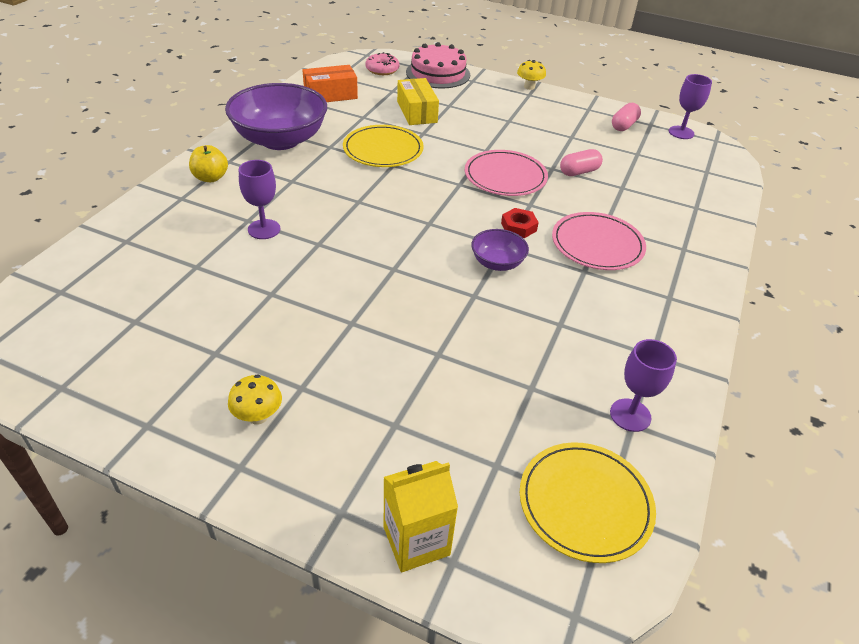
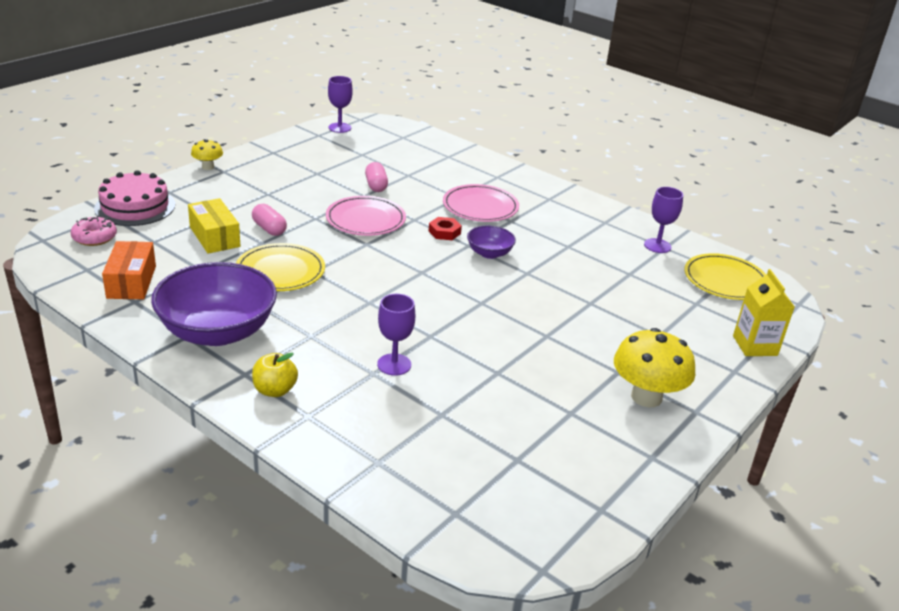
camera: 75 degrees left, 10 degrees down
(258, 416) = (646, 397): yellow mushroom -> yellow mushroom, size x1.87
(417, 112) = (215, 237): yellow box -> yellow box turned 60 degrees clockwise
(624, 125) = (313, 146): pink capsule -> pink capsule (269, 229)

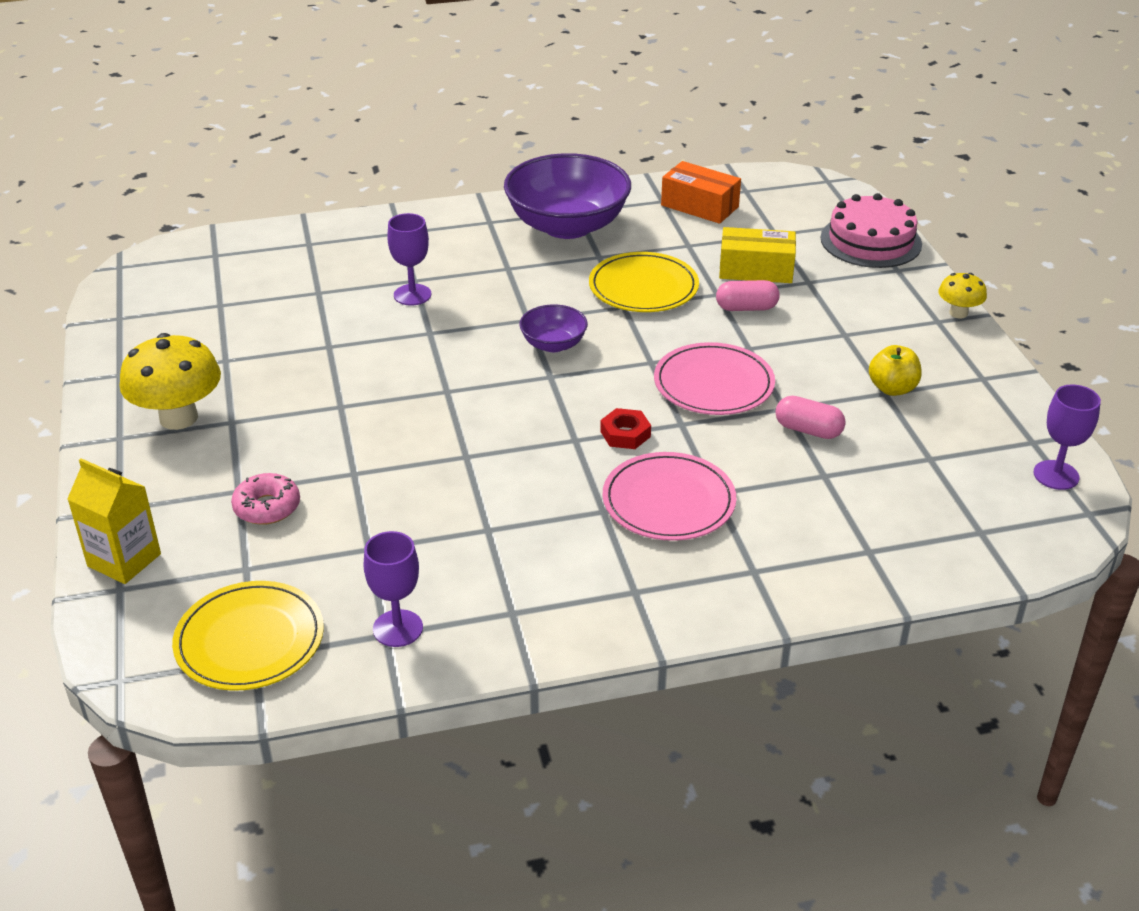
camera: 130 degrees right, 5 degrees up
(94, 237) = (811, 206): pink donut -> pink donut (267, 507)
(275, 390) = (450, 228): yellow apple -> yellow apple (892, 388)
(489, 253) = (539, 447): purple bowl -> purple bowl (553, 344)

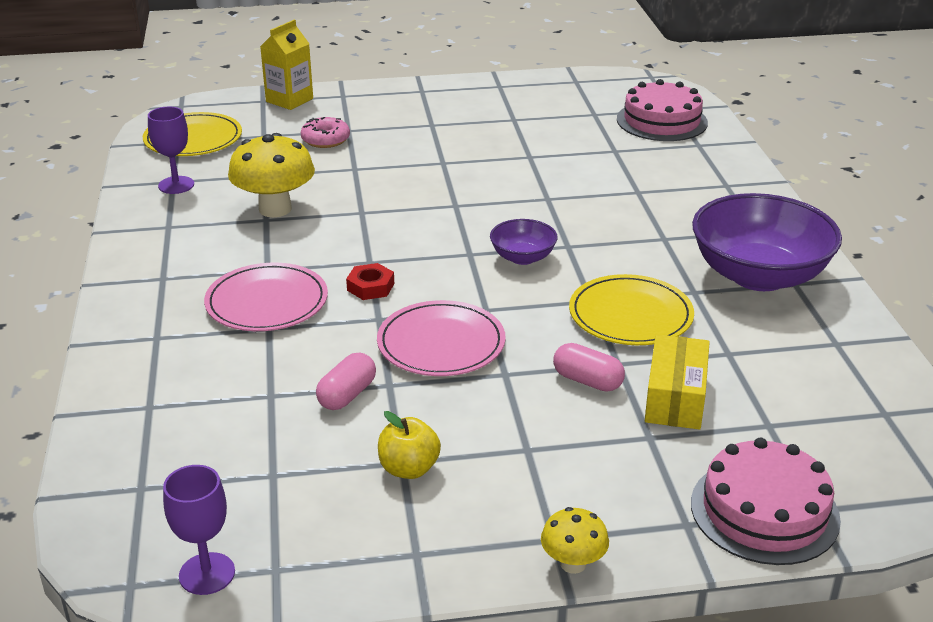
camera: 95 degrees right, 5 degrees down
(178, 418) = (440, 107): yellow mushroom -> yellow mushroom (275, 209)
(246, 263) = (661, 121): none -> pink cake
(412, 295) = (611, 191): purple goblet -> none
(699, 206) = (830, 370): orange box -> none
(746, 308) = (587, 381): pink capsule -> pink capsule turned 60 degrees counterclockwise

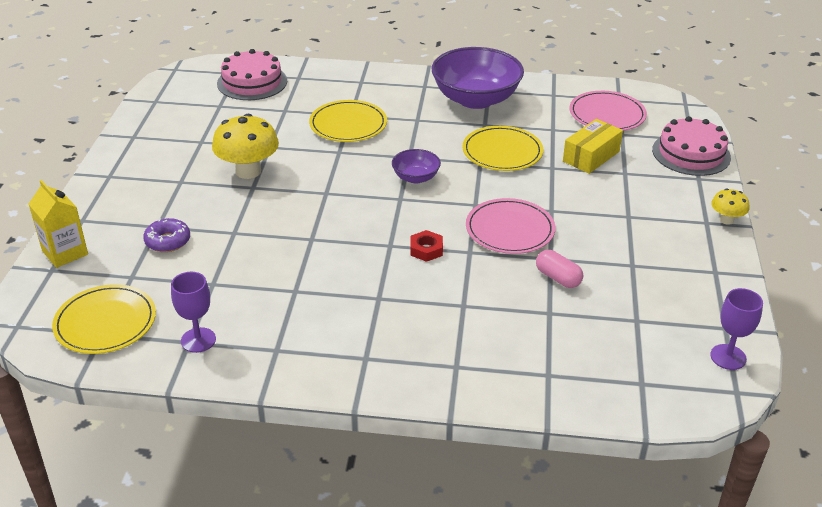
camera: 75 degrees left, 5 degrees up
(267, 302) = (427, 303): pink plate -> pink plate (607, 114)
(275, 209) = (280, 284): yellow mushroom -> yellow mushroom (248, 171)
(325, 140) = (168, 241): pink donut -> purple donut
(409, 469) = (640, 263): yellow apple -> none
(587, 381) = (567, 182): pink capsule -> none
(614, 194) = (348, 124): none -> yellow plate
(675, 398) = (591, 156): yellow box -> yellow box turned 75 degrees counterclockwise

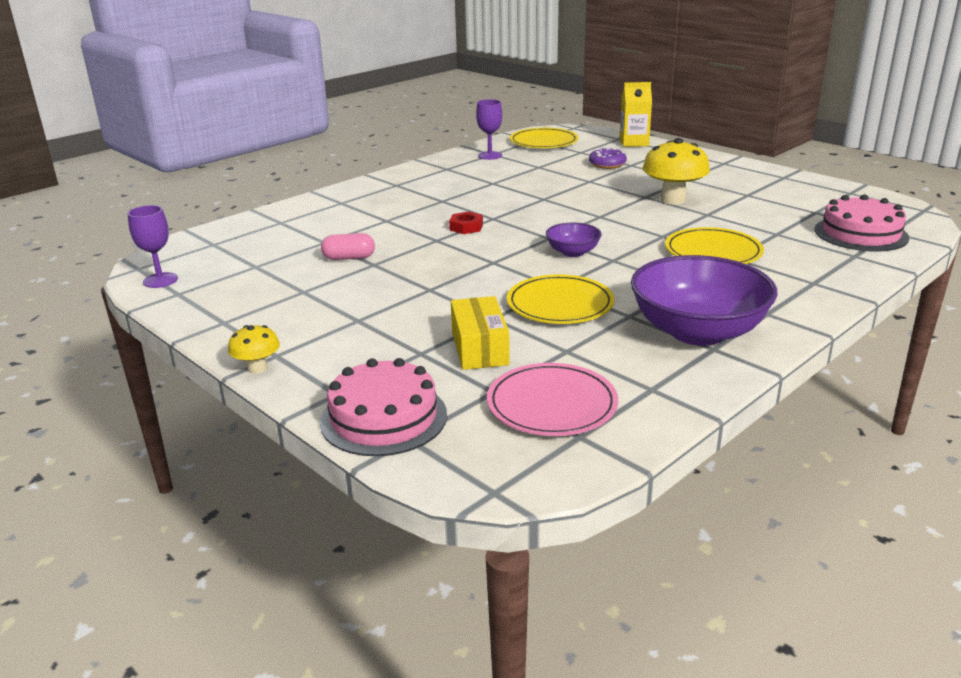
camera: 130 degrees right, 10 degrees down
(510, 229) = (435, 263): pink plate -> none

